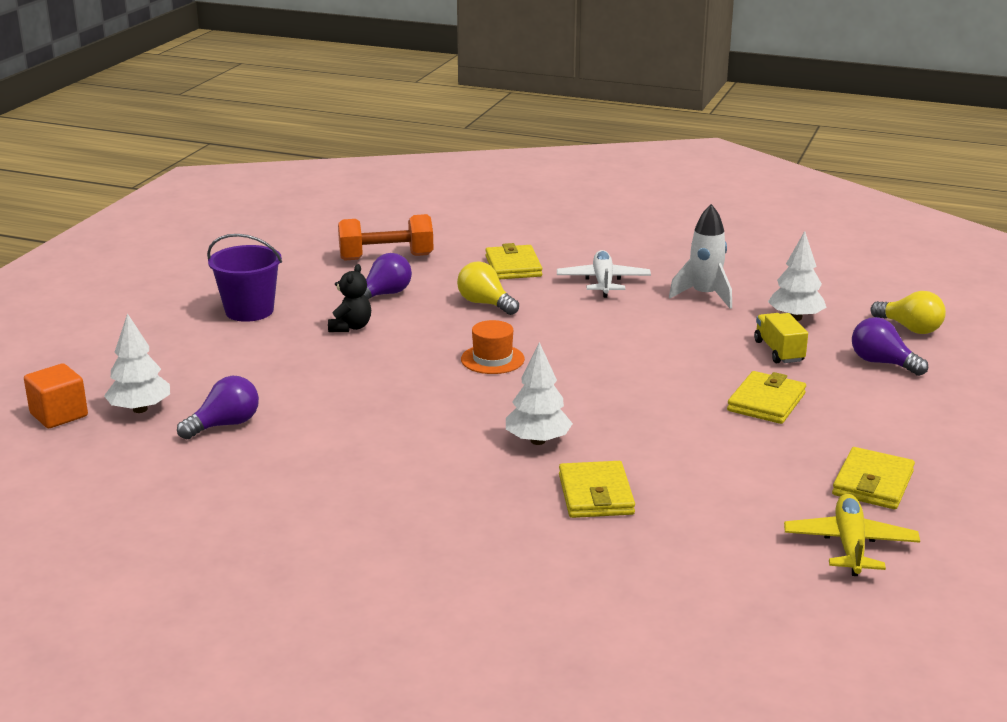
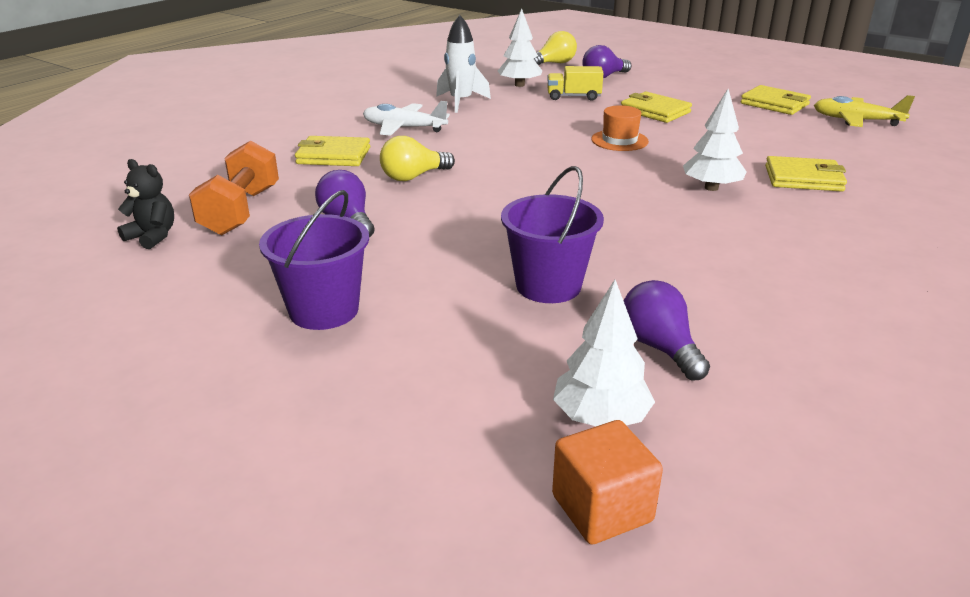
camera: 75 degrees left, 5 degrees up
(304, 379) = (548, 286): none -> purple bucket
(350, 327) = (423, 247): black teddy bear -> black teddy bear (153, 236)
(492, 359) = (542, 187): orange hat -> orange hat (619, 140)

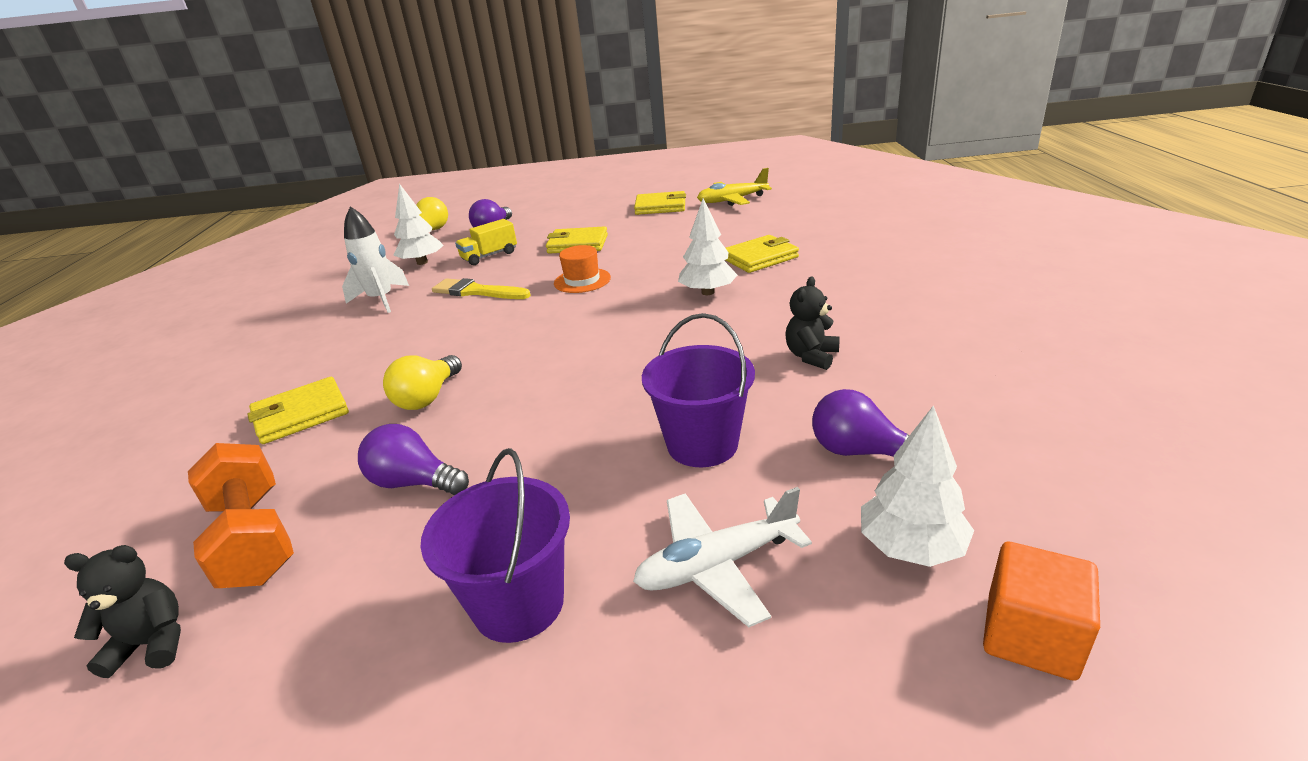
camera: 35 degrees left, 0 degrees up
(404, 128) = (350, 350): white plane -> white plane (717, 565)
(531, 120) = (477, 291): none -> yellow brush
(726, 270) = (811, 356): none -> black teddy bear

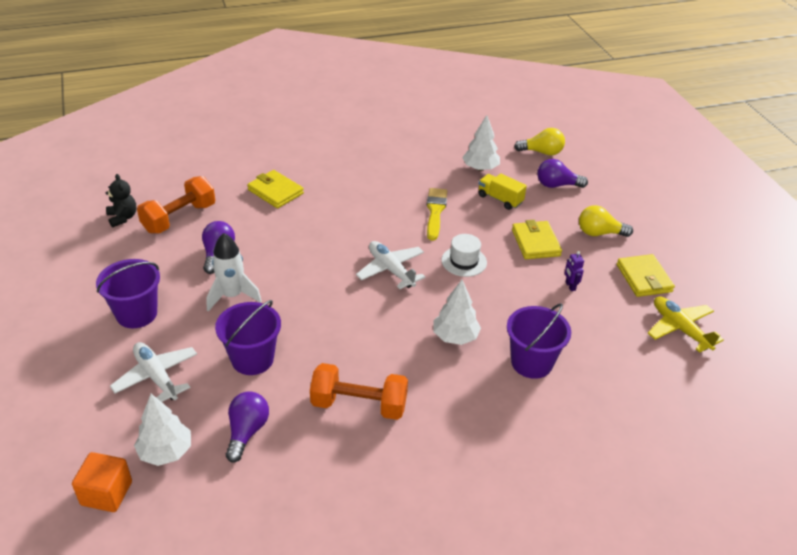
camera: 70 degrees right, 10 degrees up
(381, 300) = (415, 170): white rocket -> white rocket (232, 296)
(427, 397) = (295, 233): yellow light bulb -> yellow light bulb (599, 233)
(567, 324) = (391, 270): none -> white plane
(582, 280) = (464, 261): orange hat -> white hat
(654, 234) = (570, 286): none -> purple robot
(759, 258) = (531, 362): yellow wallet -> purple bucket
(811, 356) = (359, 405): black teddy bear -> orange dumbbell

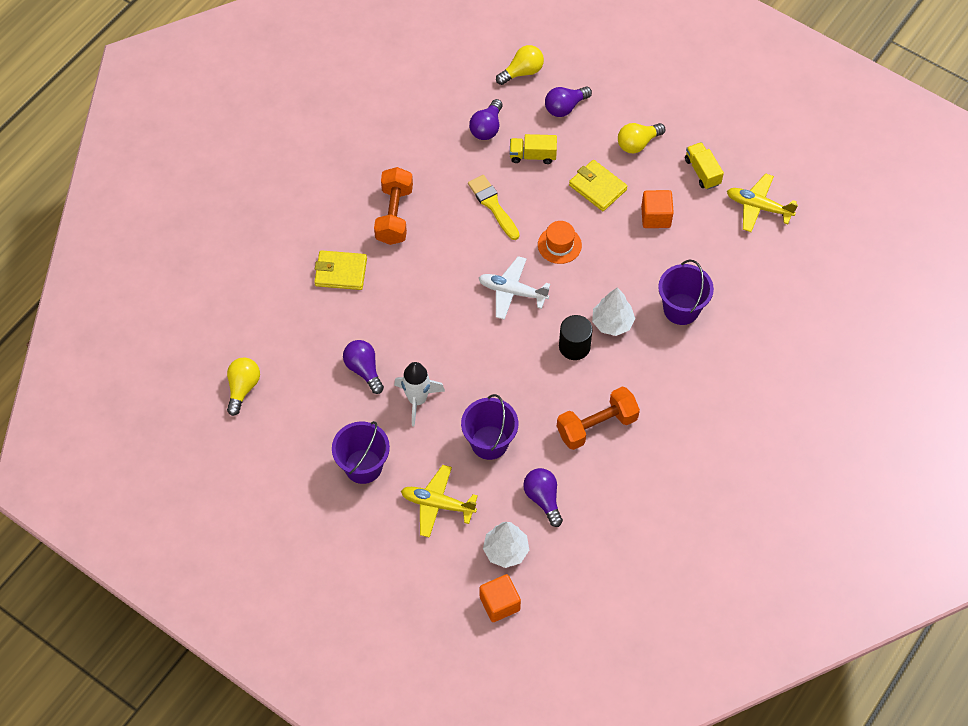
camera: 35 degrees left, 20 degrees up
(123, 218) = (243, 388): black teddy bear -> yellow light bulb
(156, 377) = (437, 504): white plane -> yellow plane
(179, 218) = (291, 355): orange dumbbell -> orange dumbbell (394, 215)
(403, 334) = (574, 346): none -> black cylinder
(464, 261) = (559, 245): white hat -> orange hat
(480, 168) = (487, 128): white tree -> purple light bulb
(570, 286) = (655, 217): purple robot -> orange cube
(644, 278) = (702, 172): yellow wallet -> yellow truck

